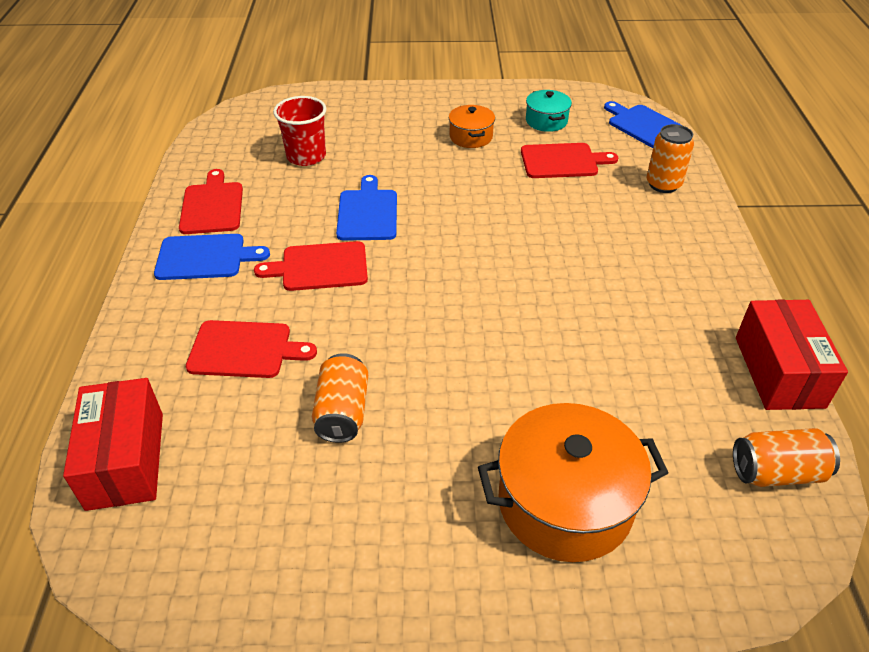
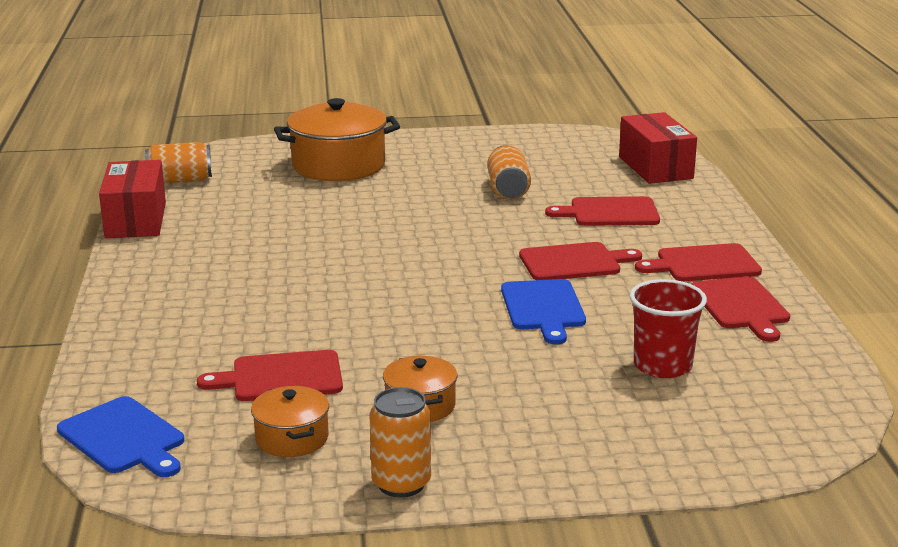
camera: 175 degrees right, 20 degrees down
(205, 257) = (703, 264): blue cutting board -> red cutting board
(546, 121) = (292, 438): turquoise pot -> orange pot
(663, 184) = (147, 355): orange can -> orange can (401, 483)

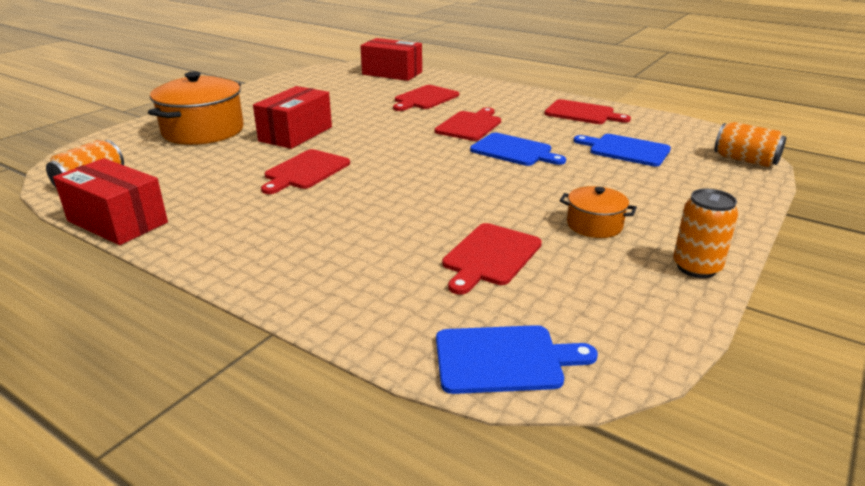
camera: 50 degrees left, 5 degrees up
(292, 438) = (590, 284): orange pot -> none
(399, 200) = (296, 134): none -> red box
(508, 189) = (345, 107): orange can -> orange can (745, 160)
(662, 366) = (626, 150): red cup -> blue cutting board
(703, 264) = (523, 103): red cutting board -> red cutting board (305, 171)

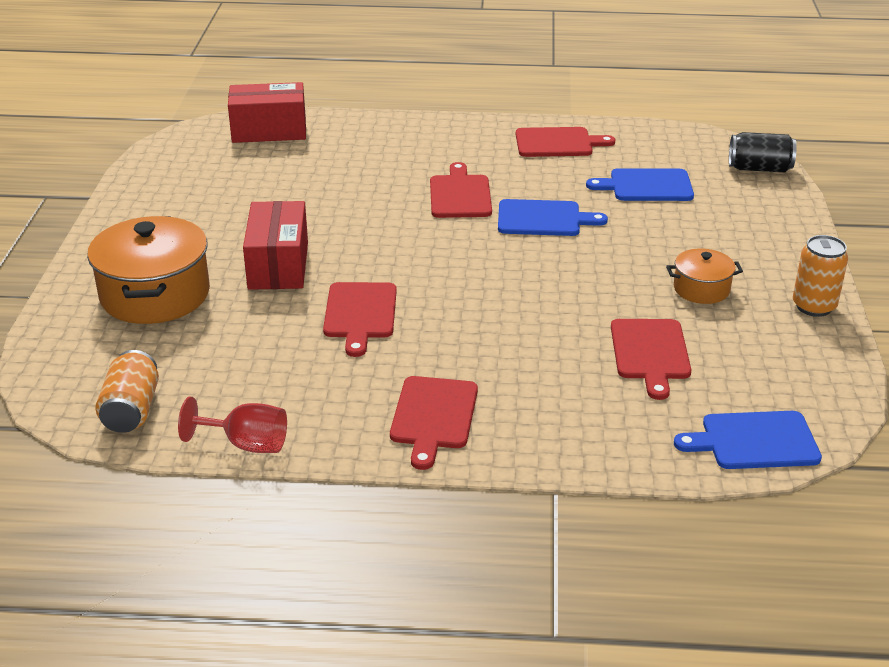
camera: 30 degrees left, 5 degrees up
(117, 222) = (246, 444): red box -> red goblet
(425, 98) = (362, 165): red cutting board -> red cutting board (433, 416)
(504, 359) = (754, 441): blue cutting board -> blue cutting board turned 150 degrees counterclockwise
(745, 160) = (759, 168): orange can -> black can

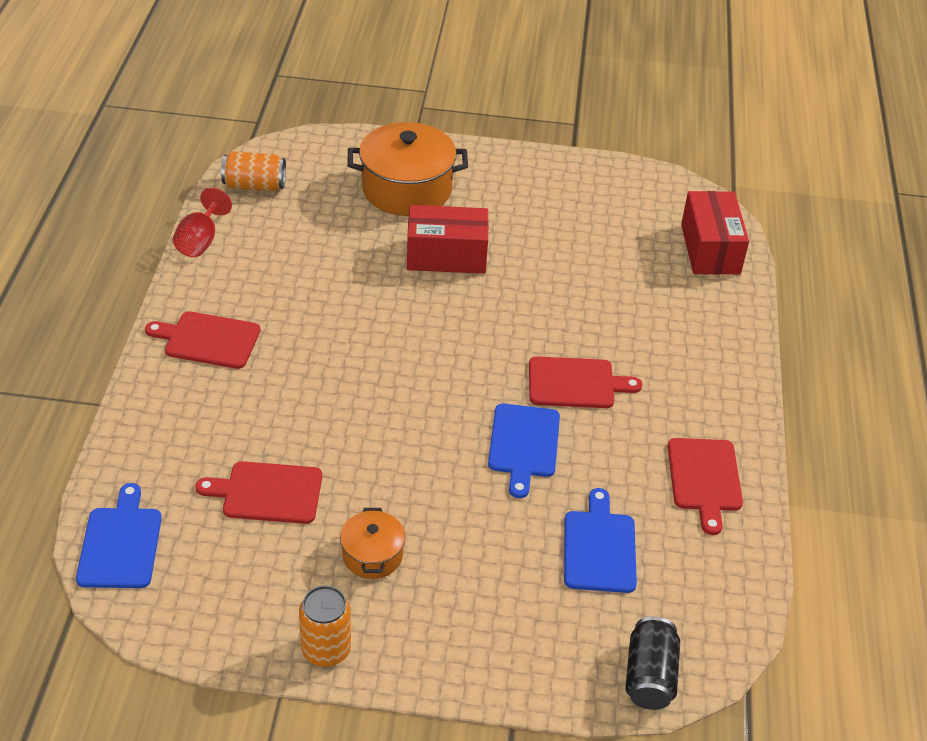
camera: 90 degrees right, 10 degrees up
(360, 314) = (362, 303): red cutting board -> none

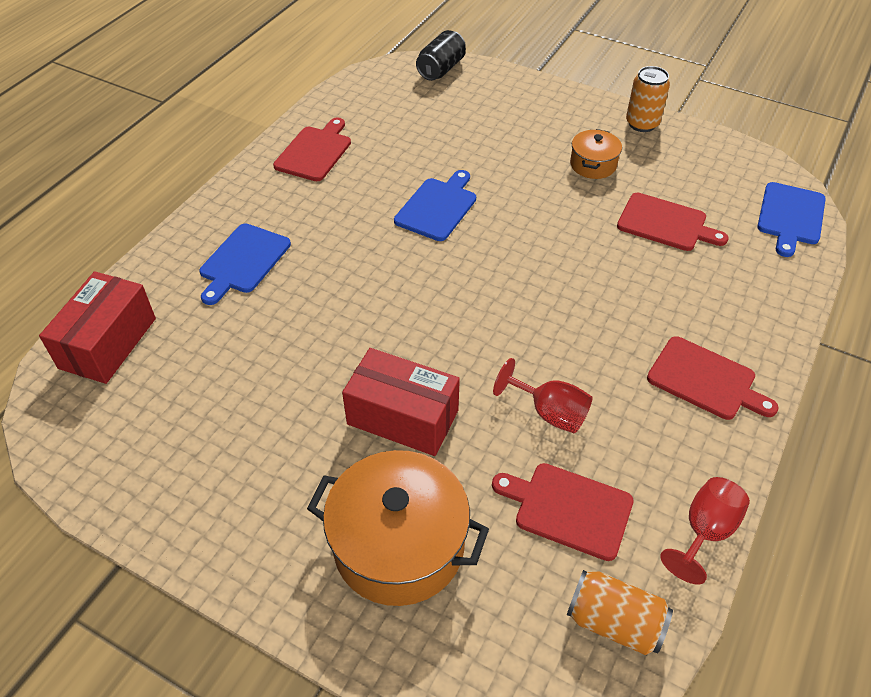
camera: 155 degrees left, 5 degrees up
(334, 285) = (549, 412): none -> red goblet
(576, 383) = (359, 243): red cutting board -> red cutting board (568, 509)
(599, 547) = (425, 132): blue cutting board -> blue cutting board (243, 261)

